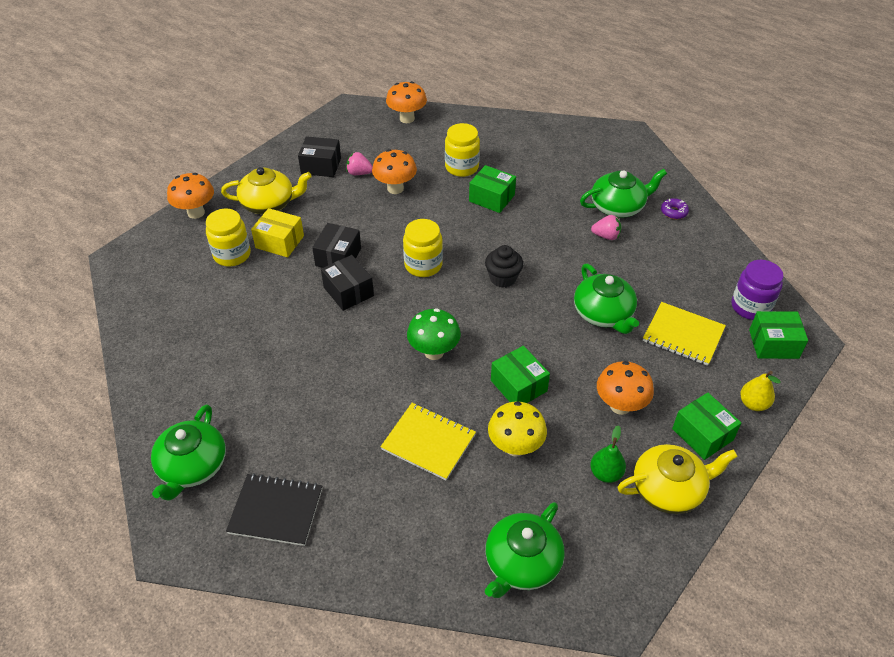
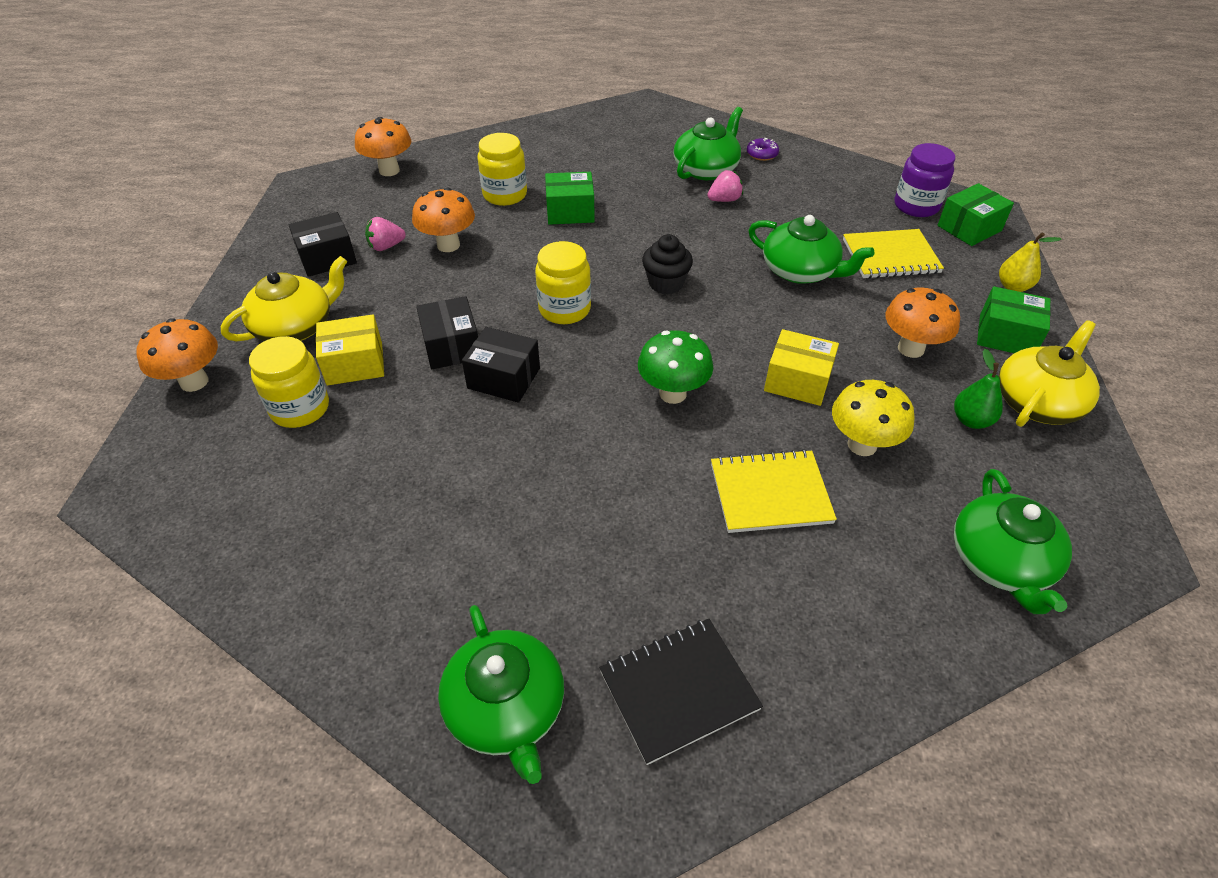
camera: 35 degrees left, 0 degrees up
(518, 386) = (797, 381): green box -> yellow box

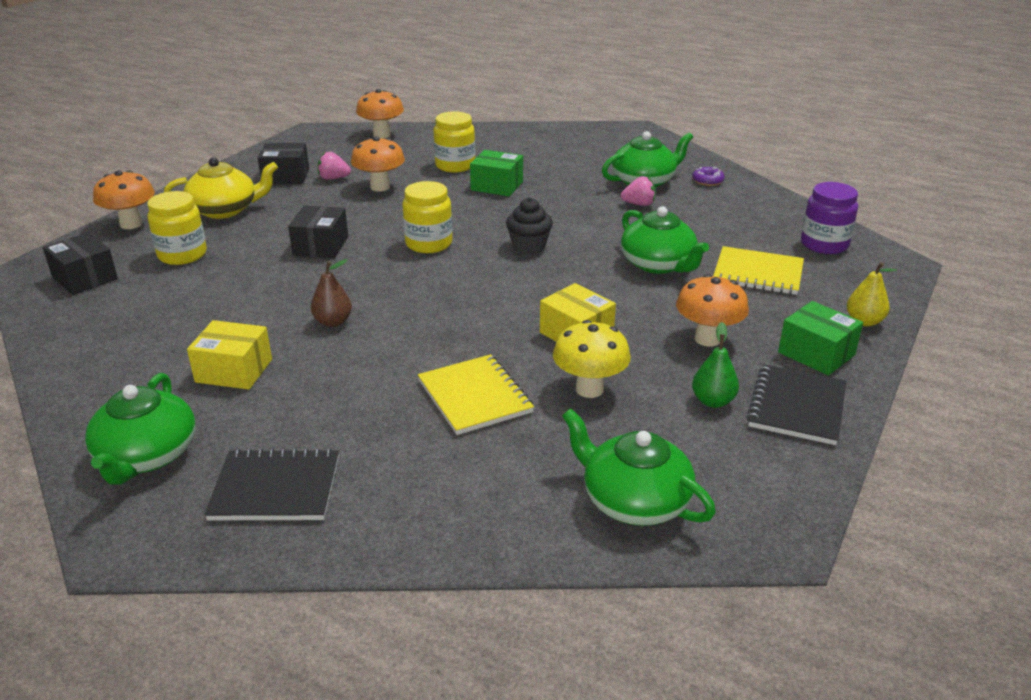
camera: 25 degrees right, 15 degrees down
(355, 363) = (243, 239): yellow box -> yellow box (234, 370)
(504, 378) = (339, 273): black box -> black box (85, 278)
(552, 447) = (333, 322): none -> brown pear
(672, 393) = (460, 315): green mushroom -> none
(770, 493) = (475, 396): yellow notebook -> yellow notebook turned 45 degrees clockwise
(969, 228) = (863, 271): green box -> none
(1000, 561) = (634, 501): green teapot -> green teapot turned 105 degrees clockwise
(1038, 402) = (797, 407): yellow teapot -> black notebook

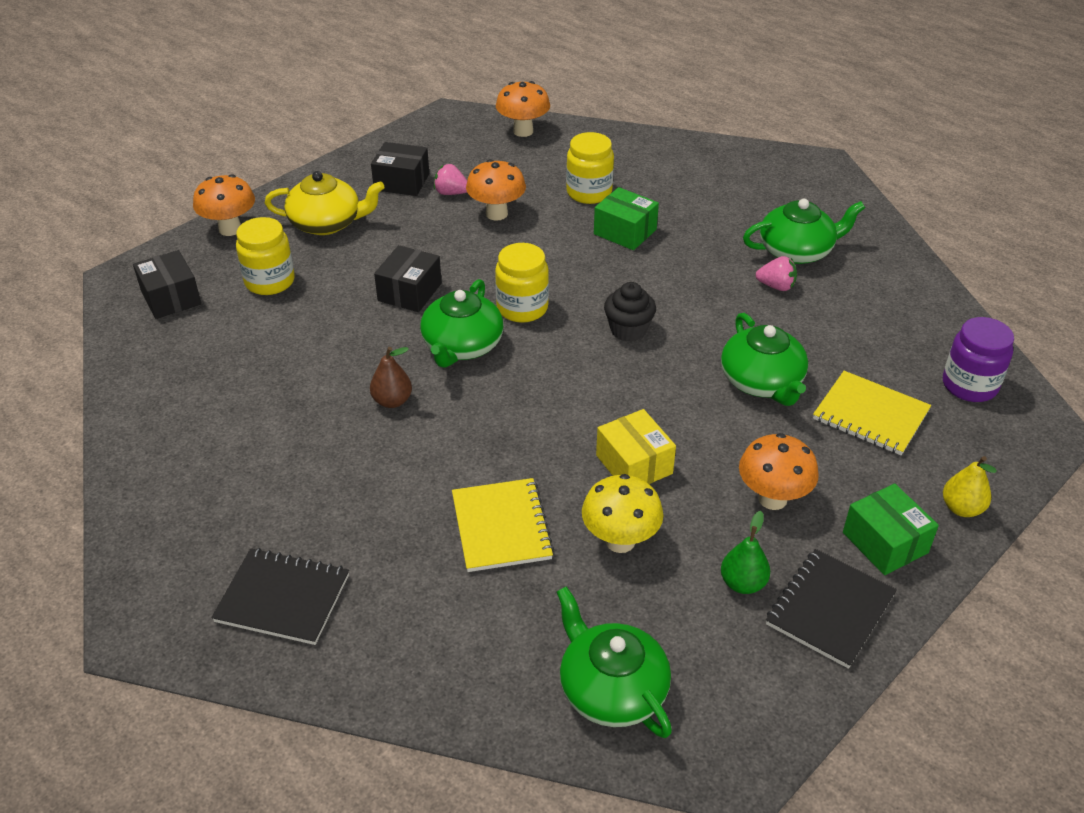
camera: 15 degrees right, 10 degrees up
(147, 456) = (179, 535): green teapot -> green teapot (462, 346)
(234, 370) = (281, 447): yellow box -> none
(707, 181) = (873, 262): purple donut -> none

